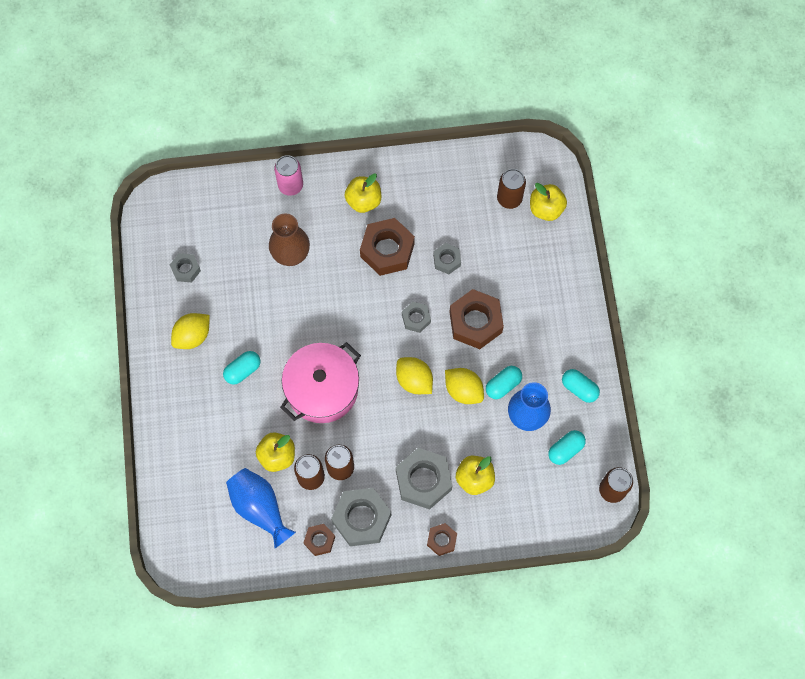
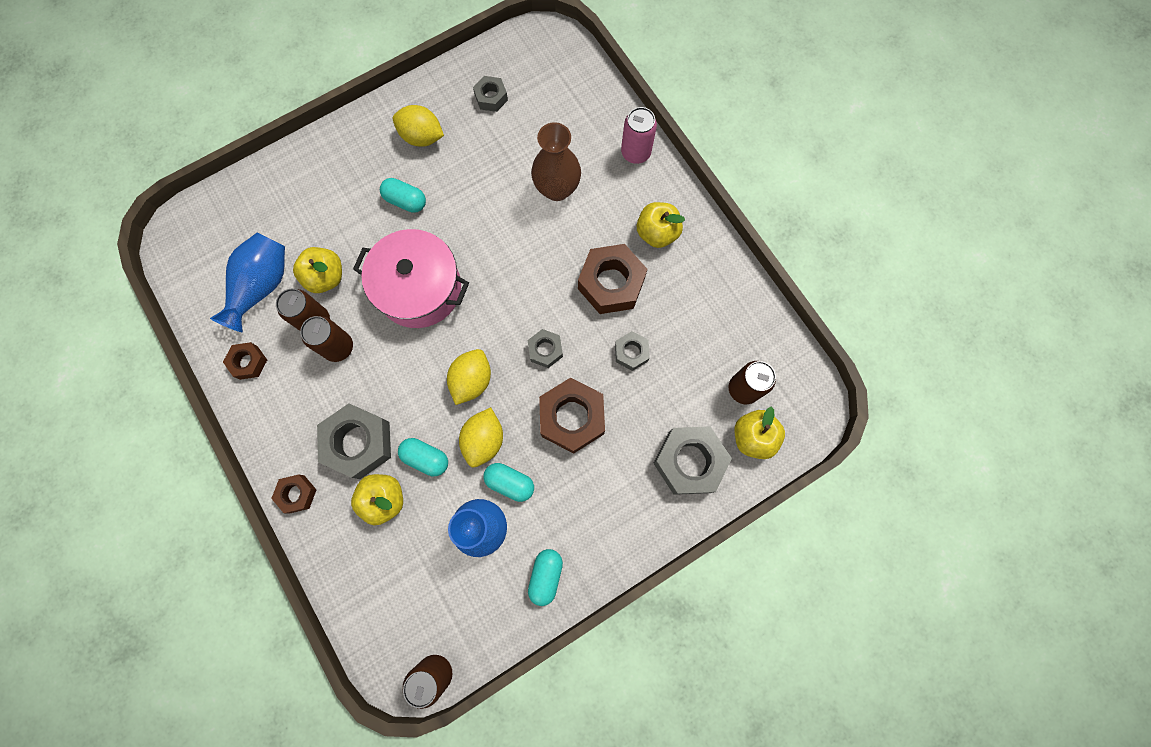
camera: 65 degrees right, 5 degrees up
(361, 519) = (289, 395): grey nut -> grey nut (689, 461)
(565, 449) = (462, 592): turquoise capsule -> turquoise capsule (426, 458)

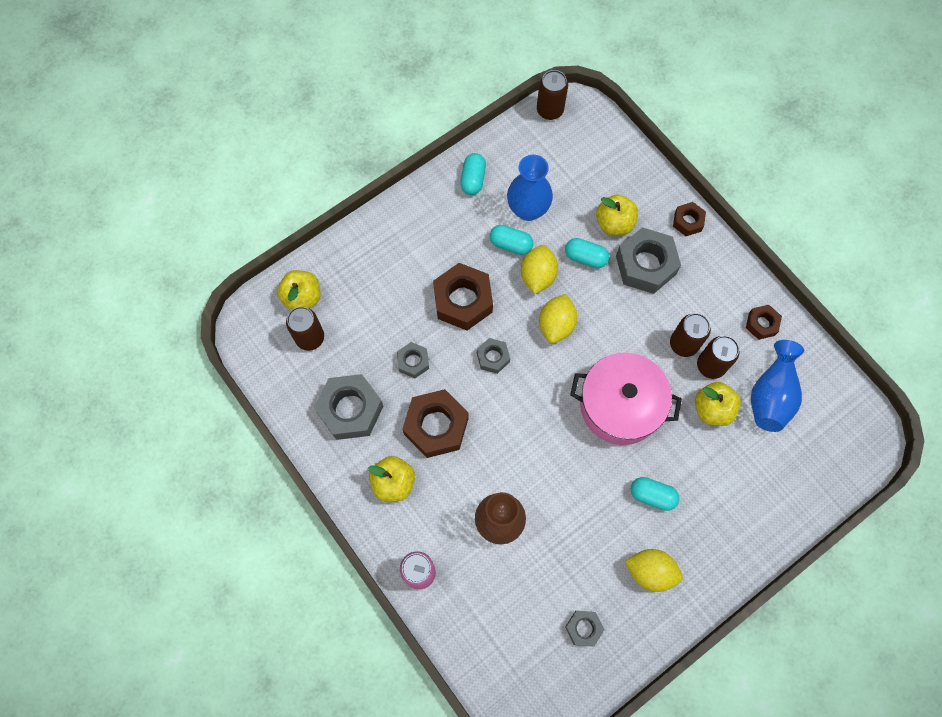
camera: 175 degrees right, 5 degrees down
(689, 461) = (358, 273): grey nut -> grey nut (350, 410)

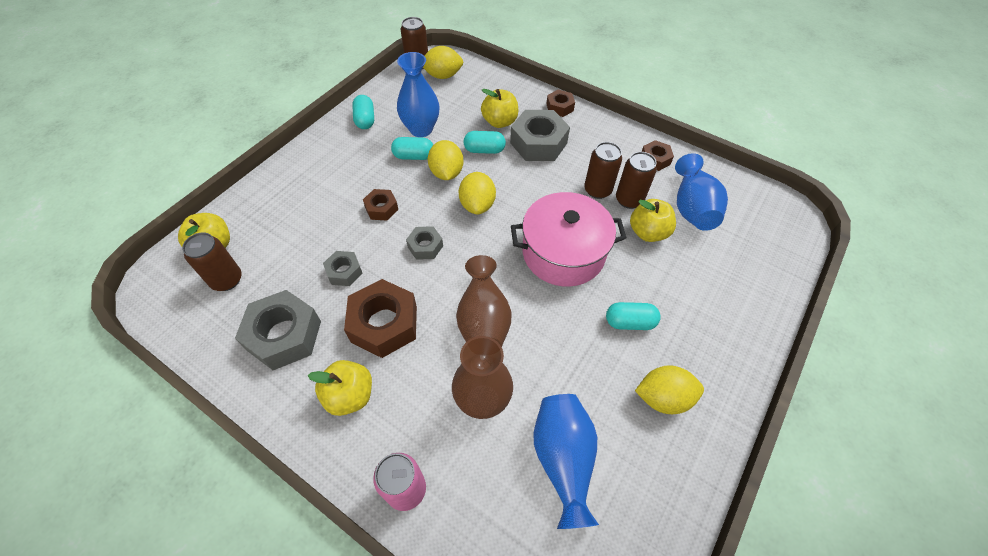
camera: 20 degrees left, 15 degrees down
(463, 300) = (381, 208): brown nut -> brown nut, size x0.53
(523, 450) = (483, 319): none -> brown vase
(547, 592) = (563, 459): none -> blue vase
(573, 136) = (442, 76): none -> yellow lemon
(583, 628) = (620, 487): grey nut -> none

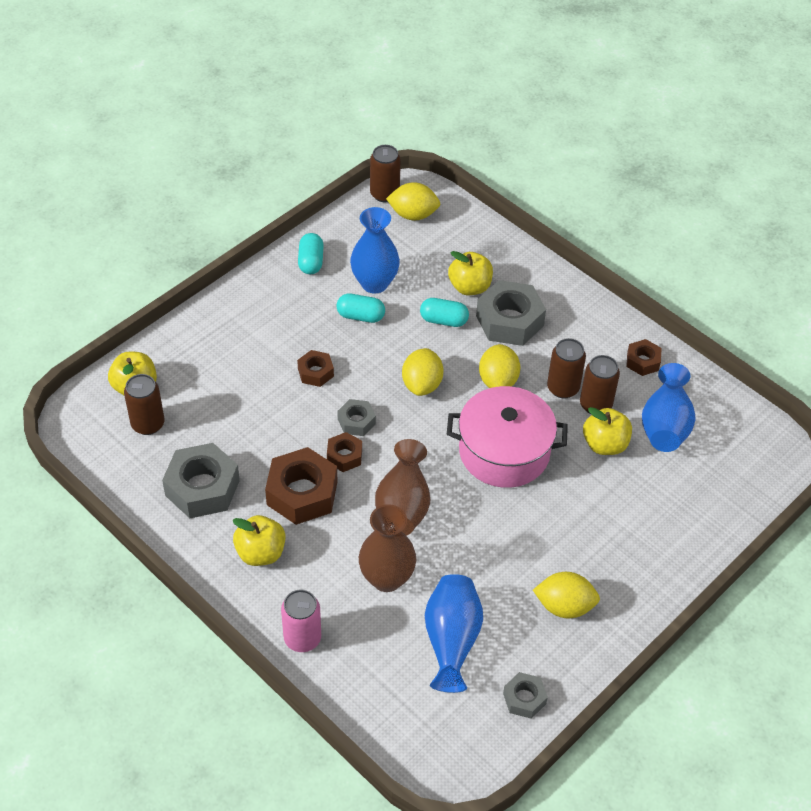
camera: 10 degrees right, 5 degrees down
(344, 272) = (268, 435): grey nut -> grey nut (524, 698)
(446, 173) = (394, 342): yellow lemon -> yellow lemon (498, 381)
(559, 107) = (547, 278): brown nut -> brown nut (344, 456)
(629, 322) = (553, 533): turquoise capsule -> none

